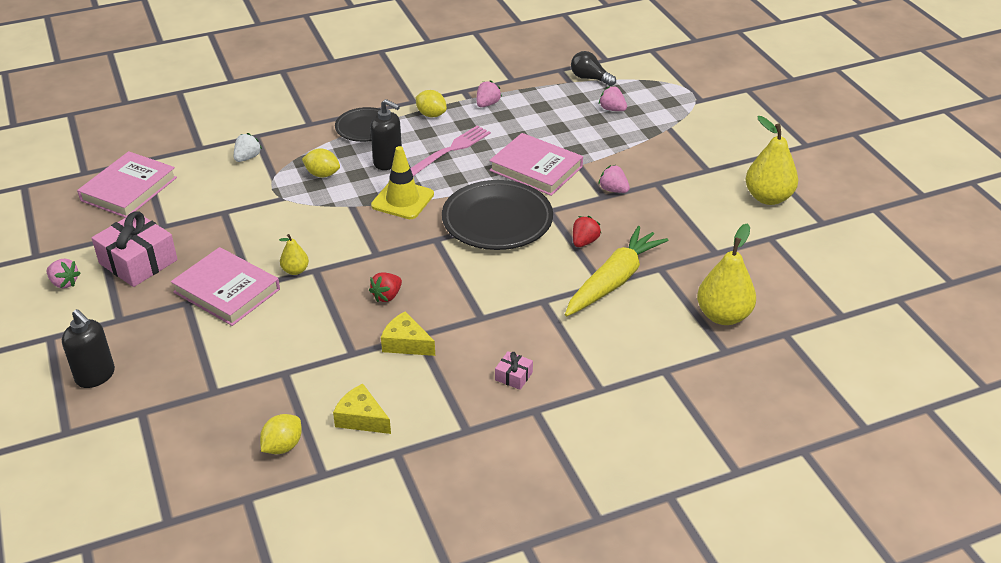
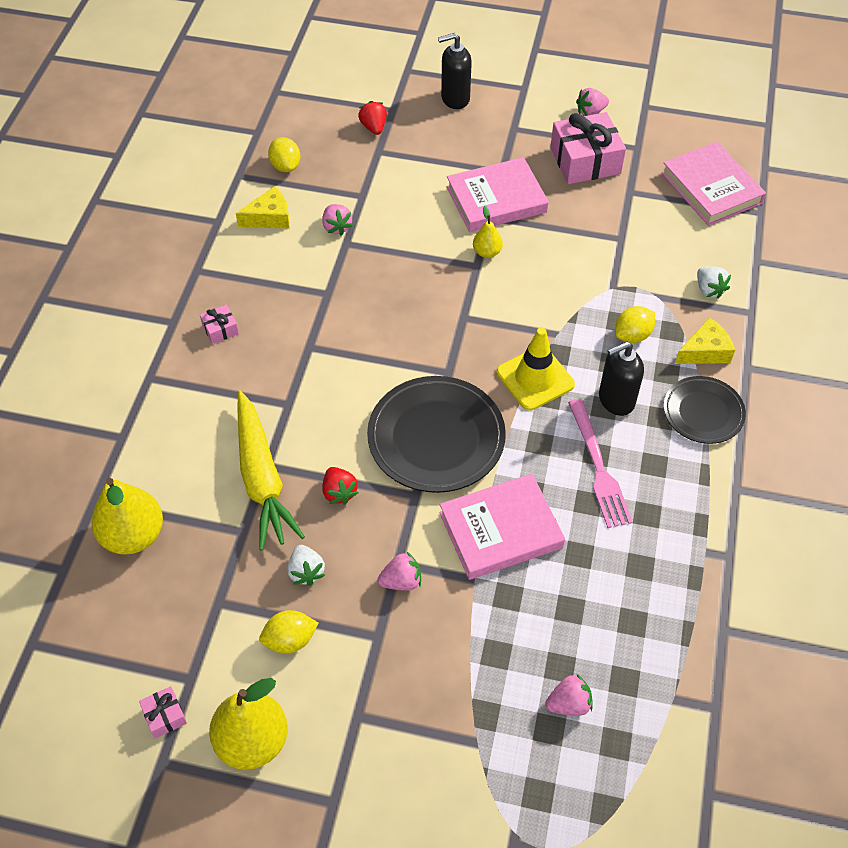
camera: 125 degrees right, 15 degrees up
(387, 296) = (396, 297): red strawberry -> red strawberry (374, 127)
(406, 343) = (325, 281): yellow cheese -> yellow cheese (705, 351)
(431, 115) = (691, 490): yellow lemon -> yellow lemon (290, 640)
(487, 104) = (677, 564): pink strawberry -> pink strawberry (336, 227)
(590, 78) = (666, 732): black light bulb -> none
(653, 228) = (306, 572): none -> white strawberry
(800, 235) = (165, 716): none -> pink gift

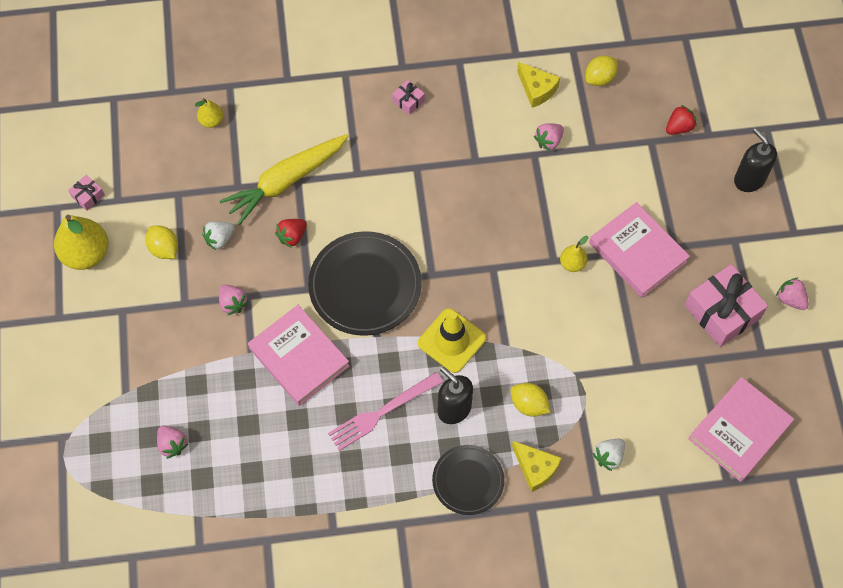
camera: 70 degrees right, 10 degrees up
(133, 535) = (211, 121): yellow pear -> yellow pear, size x0.52

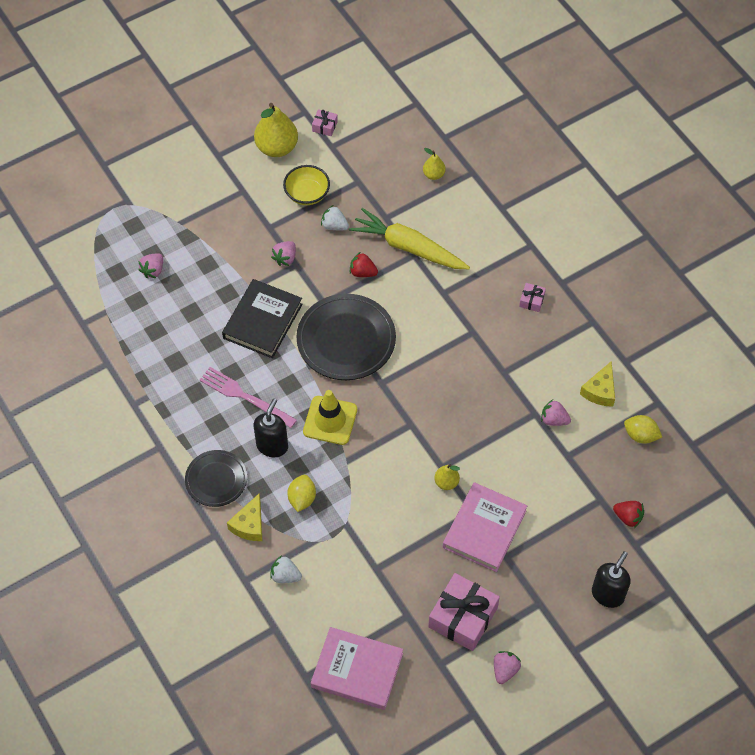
camera: 65 degrees right, 5 degrees down
(164, 249) = (307, 194): yellow lemon -> yellow bowl
(299, 357) = (262, 321): pink book -> black book

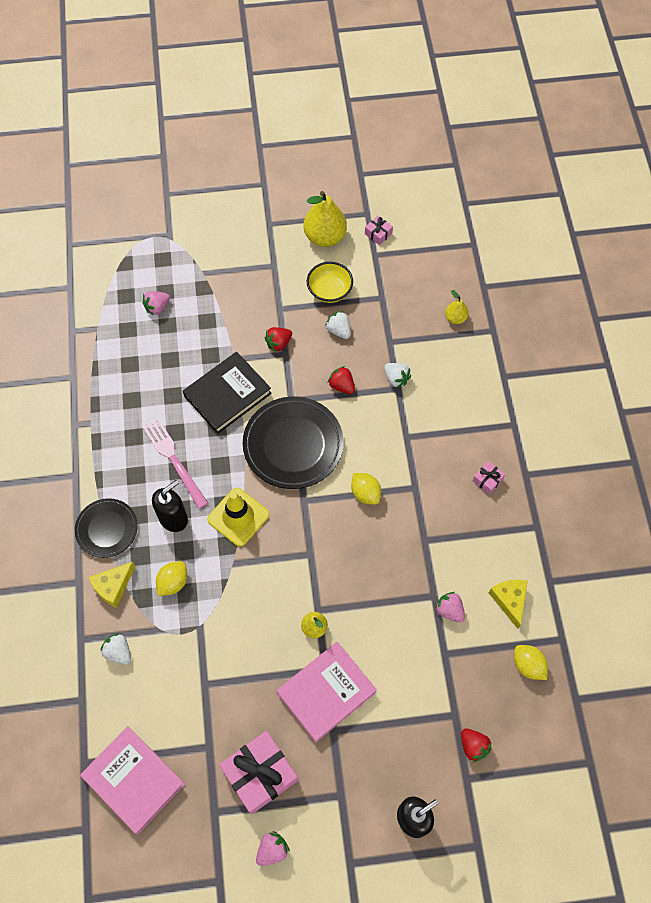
camera: 25 degrees right, 5 degrees up
(285, 258) = (278, 343): pink strawberry -> red strawberry
(408, 247) = (396, 379): yellow carrot -> white strawberry
(432, 354) = (365, 493): none -> yellow lemon
(600, 391) = (509, 600): yellow cheese -> yellow cheese turned 120 degrees clockwise

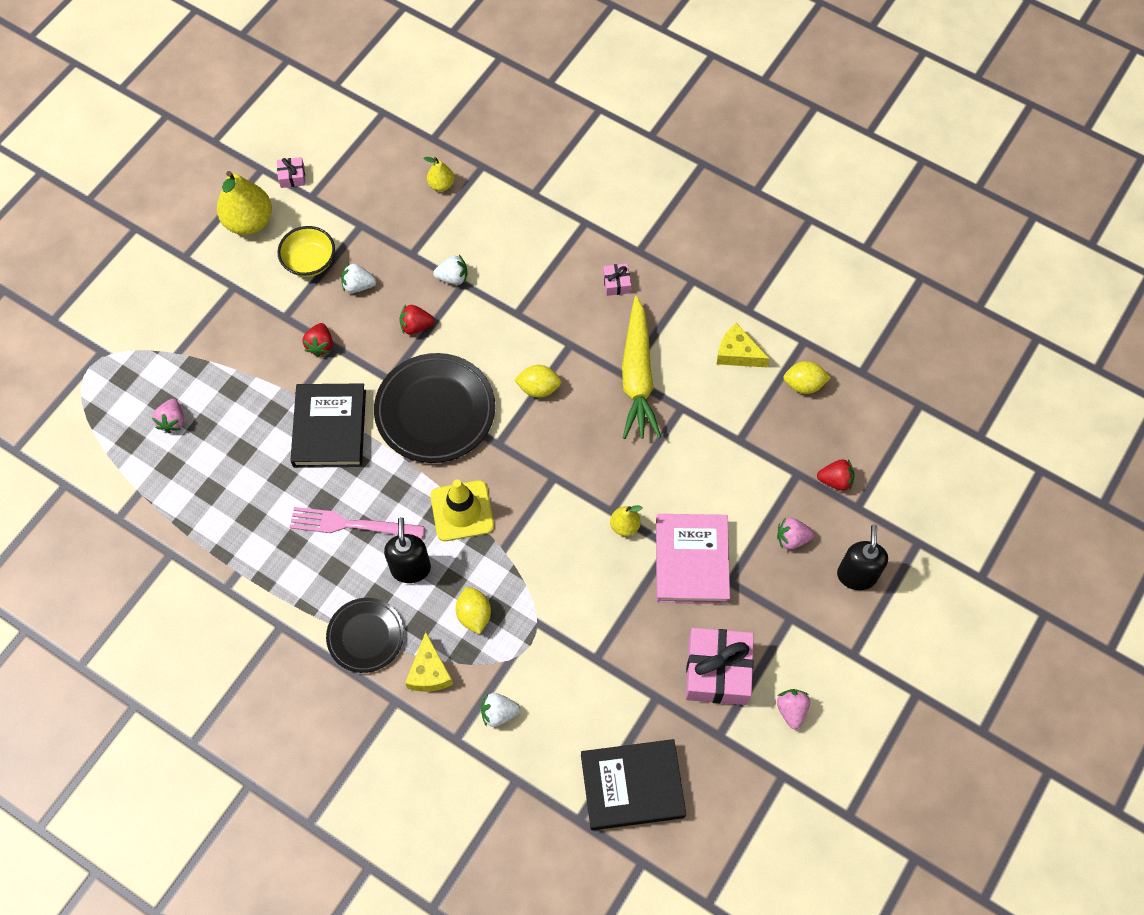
camera: 50 degrees left, 0 degrees up
(133, 780) = (632, 786): pink book -> black book
(431, 549) = (637, 377): none -> yellow carrot
(449, 610) = (705, 406): pink strawberry -> pink strawberry (792, 538)

